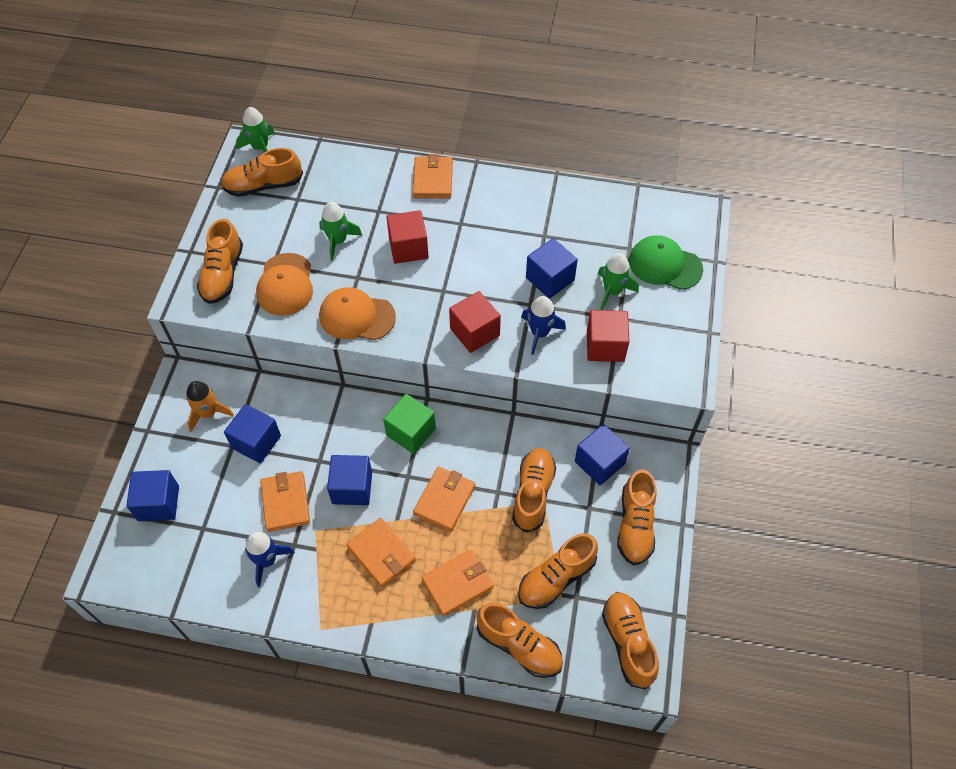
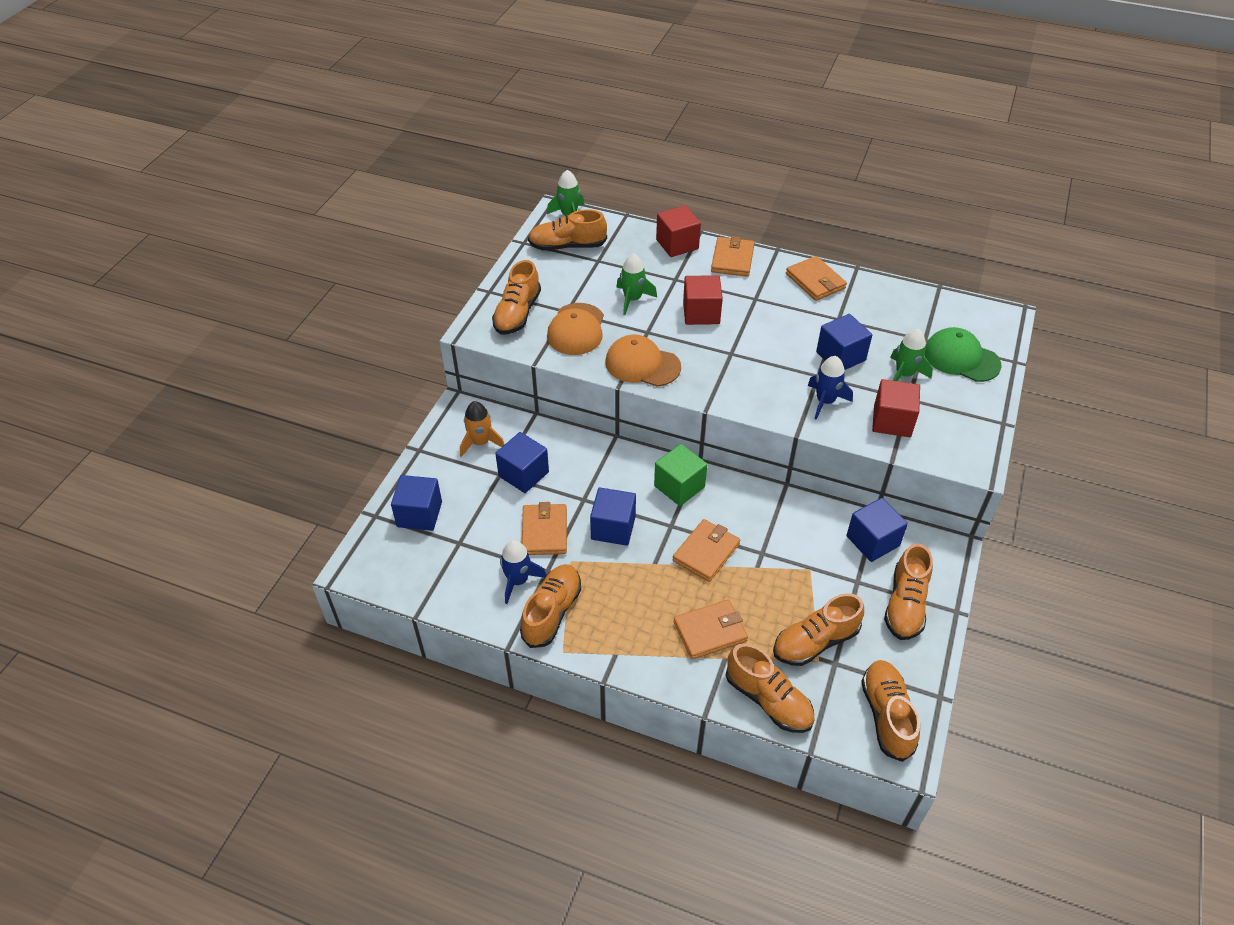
camera: 10 degrees right, 10 degrees down
(381, 553) = (635, 591): orange wallet -> orange wallet (815, 281)
(474, 332) = (758, 392): red cube -> red cube (677, 244)
(533, 493) = (799, 559): orange shoe -> orange shoe (552, 612)

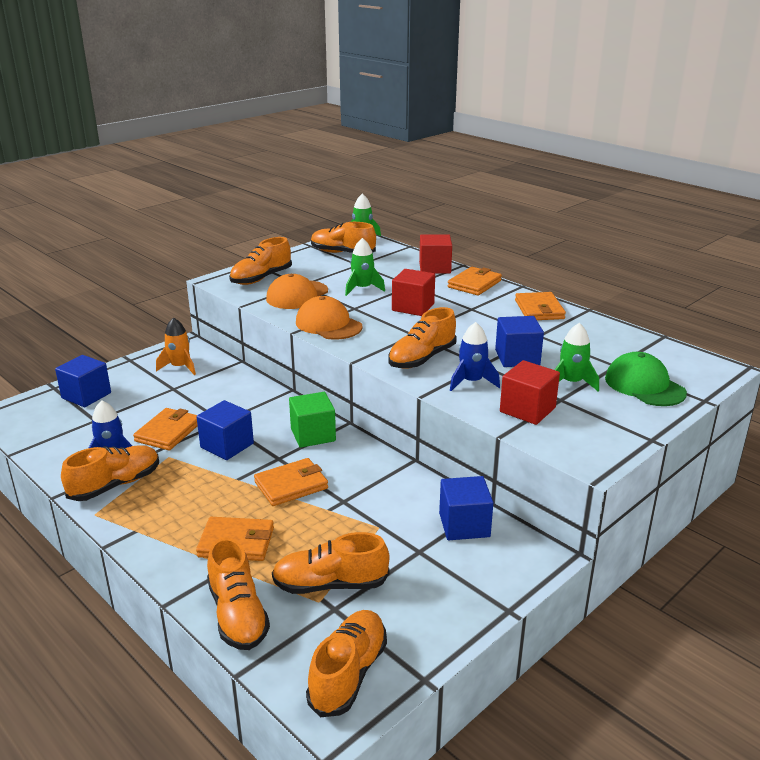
camera: 25 degrees right, 20 degrees down
(523, 474) = (191, 393): blue cube -> none
(905, 605) = (454, 586): orange shoe -> orange shoe (422, 358)

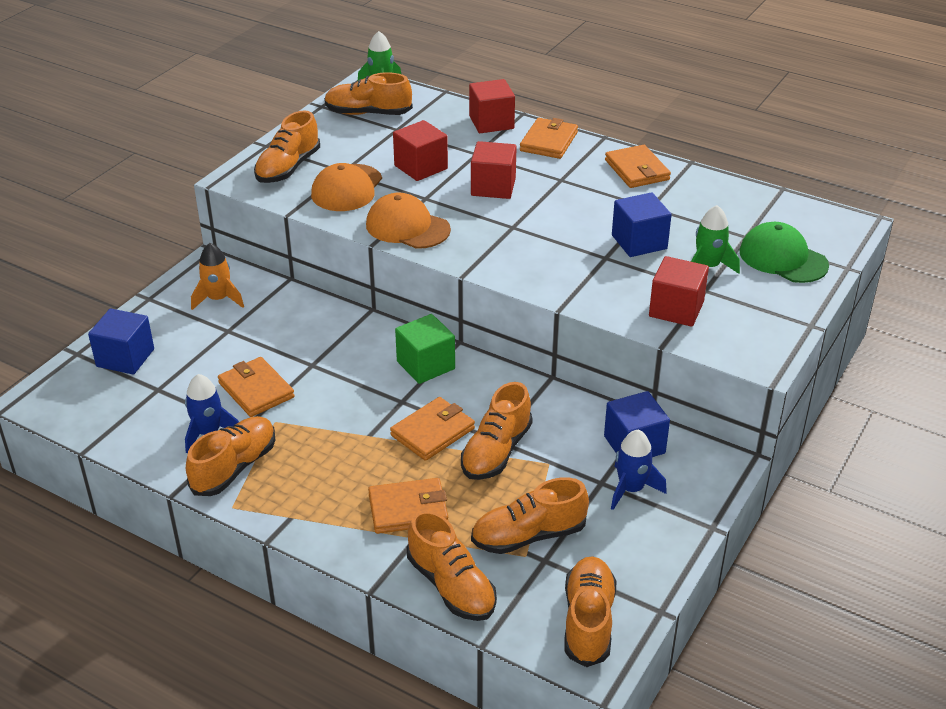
camera: 15 degrees left, 10 degrees up
(168, 432) = (256, 390): orange wallet -> orange wallet turned 45 degrees counterclockwise
(227, 445) = (335, 396): blue cube -> none
(362, 289) = (421, 167): green rocket -> red cube
(422, 358) = (537, 259): orange shoe -> orange shoe (496, 451)
(472, 382) = (604, 282): blue rocket -> blue rocket (631, 489)

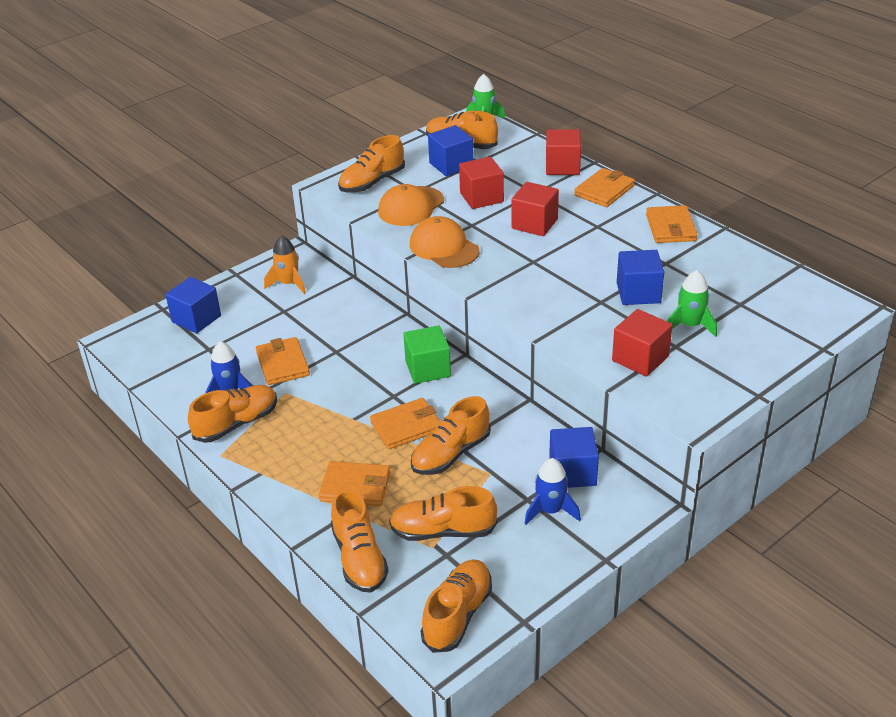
camera: 20 degrees right, 0 degrees up
(368, 137) = (451, 165): none -> blue cube
(783, 258) = (765, 330): green cap -> none

